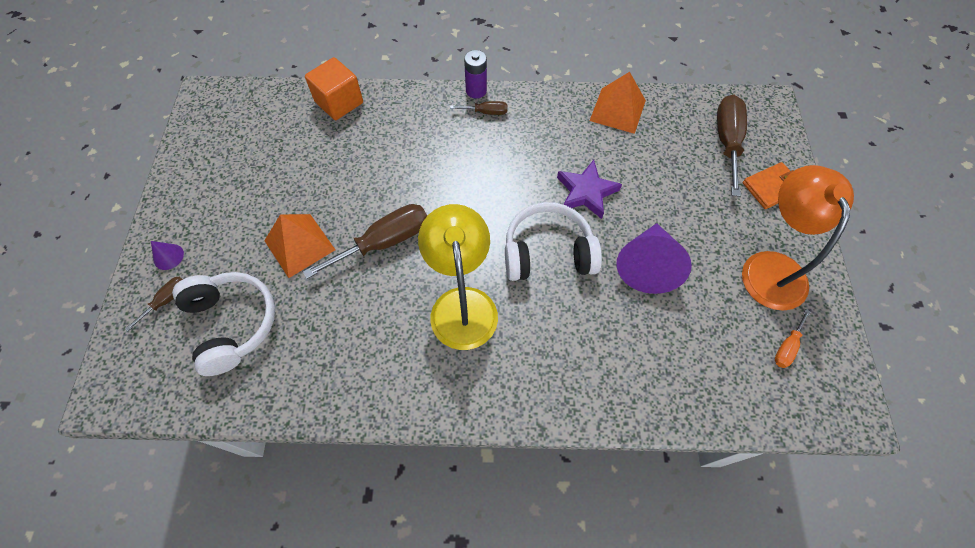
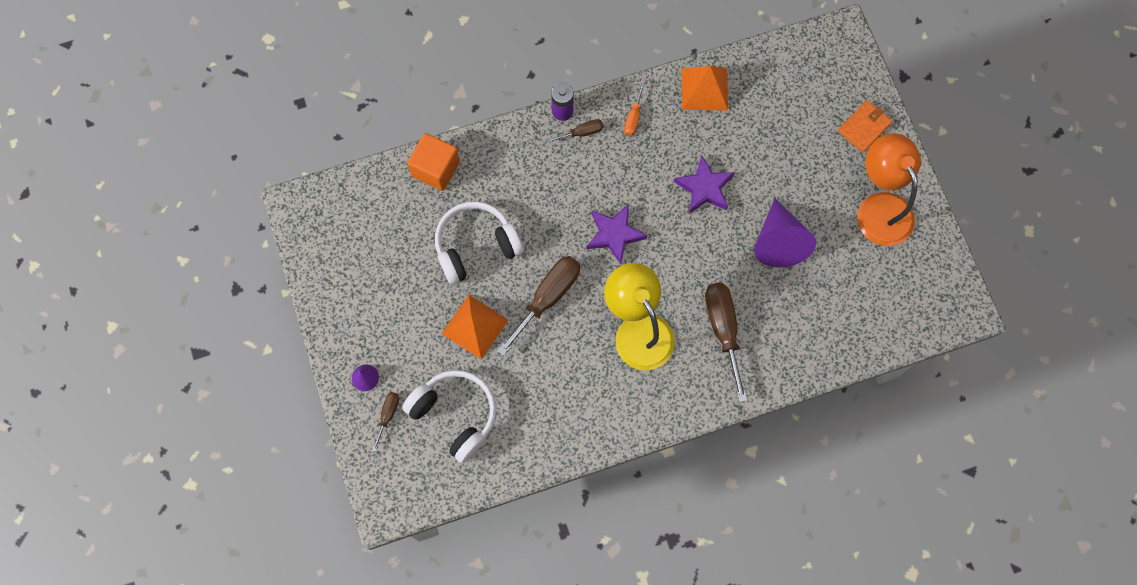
camera: 20 degrees left, 10 degrees up
(478, 206) = (614, 234): none -> purple star
(548, 252) = (691, 258): white headphones -> white headphones (476, 246)
(727, 142) = (813, 91): brown screwdriver -> brown screwdriver (723, 330)
(787, 347) = (907, 275): orange screwdriver -> orange screwdriver (633, 118)

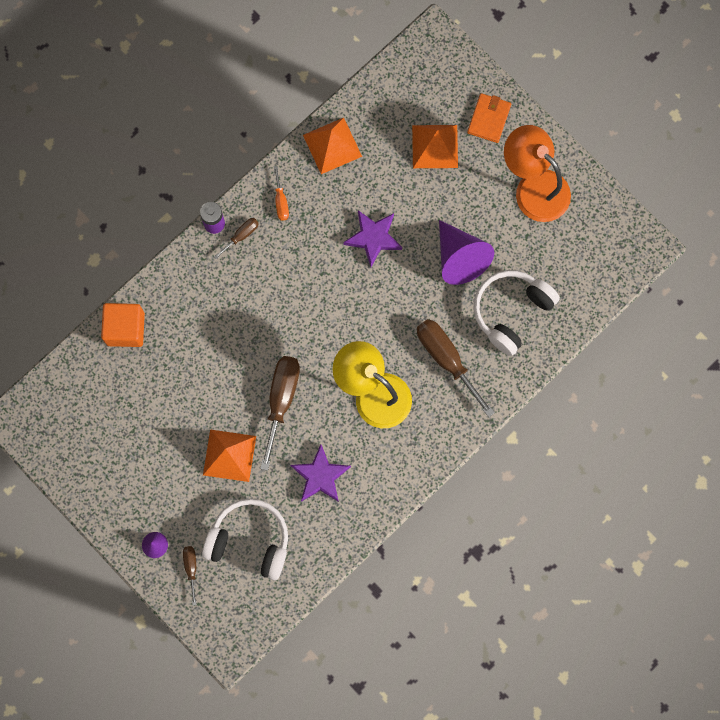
camera: 25 degrees left, 5 degrees up
(476, 246) = (195, 383): white headphones -> white headphones (511, 312)
(614, 234) = (313, 316): purple star -> purple star (320, 476)
(801, 130) = (435, 146): none -> orange pyramid

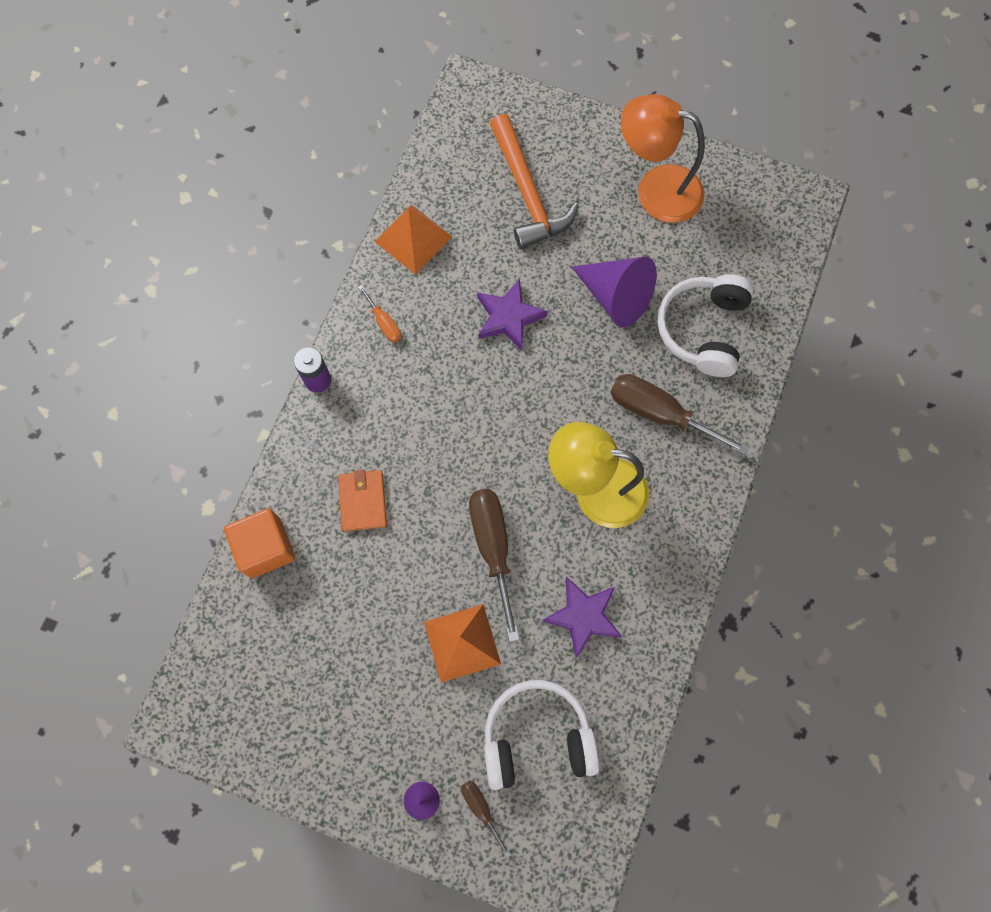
camera: 25 degrees left, 5 degrees down
(241, 235) = (356, 380): brown screwdriver -> none
(435, 146) = (527, 193): orange pyramid -> orange hammer
(489, 119) = (571, 141): orange wallet -> orange wallet (363, 501)

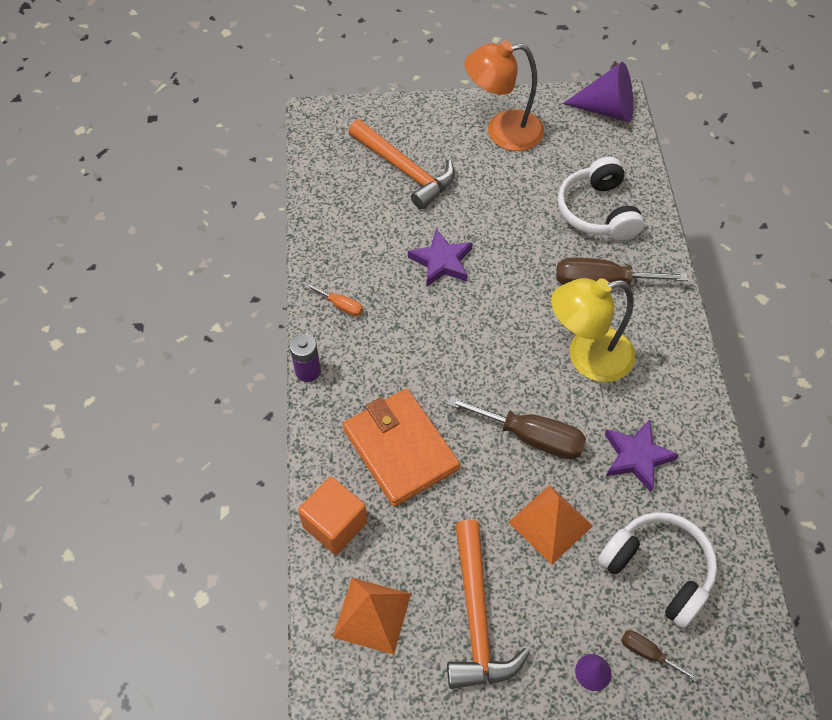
camera: 25 degrees left, 15 degrees down
(346, 697) = (476, 616): none -> orange hammer
(363, 501) = (400, 449): orange wallet -> orange wallet, size x1.84
(413, 239) = (330, 236): orange pyramid -> orange pyramid (372, 615)
(493, 547) = (531, 437): brown screwdriver -> brown screwdriver turned 150 degrees clockwise
(537, 737) = (658, 570): white headphones -> white headphones turned 75 degrees clockwise
(615, 297) = (517, 215): purple cone -> purple cone (606, 110)

